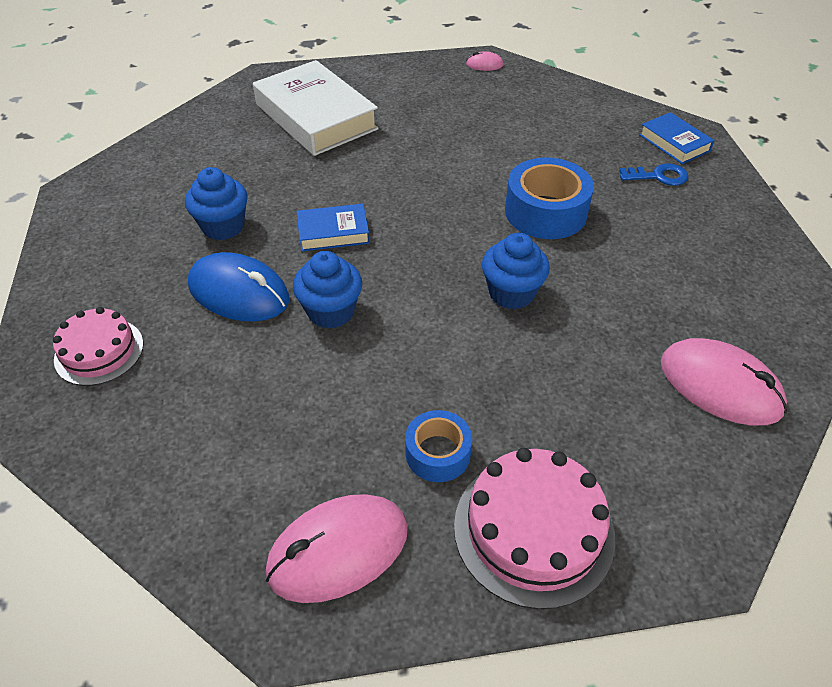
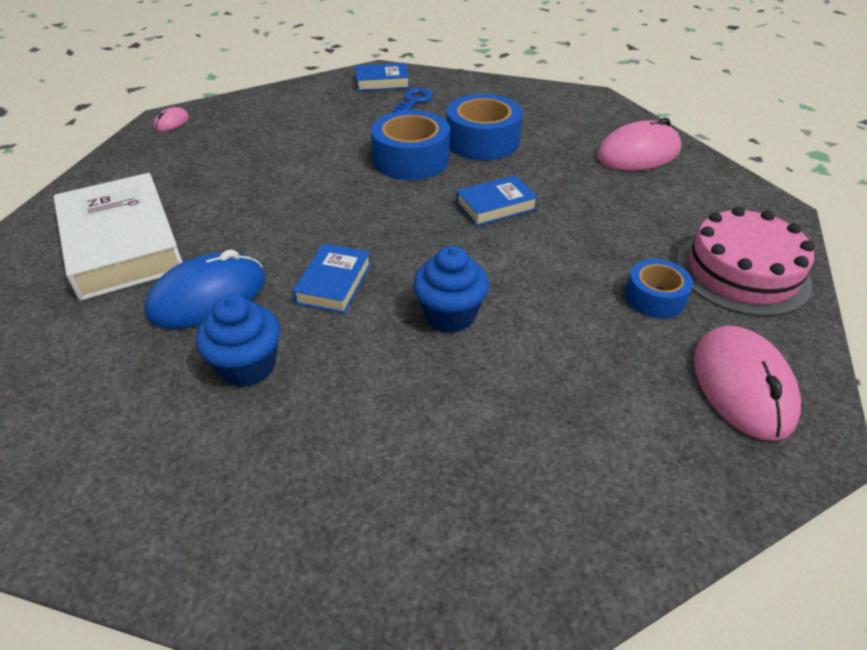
camera: 65 degrees left, 5 degrees down
(99, 351) = (390, 537): pink cake -> none
(239, 292) = (374, 378): blue mouse -> blue mouse (208, 296)
(316, 117) = (122, 244): white book -> white book turned 75 degrees clockwise
(511, 293) = (495, 206): blue cupcake -> blue book
(624, 249) = (482, 141): none -> blue tape

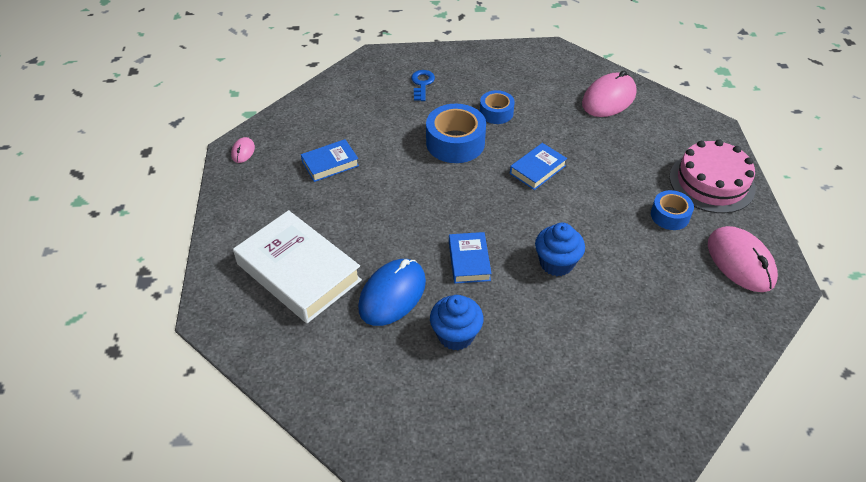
camera: 20 degrees left, 5 degrees up
(382, 82) = (384, 69): blue book -> blue book (330, 164)
(482, 141) = (496, 113): blue tape -> blue tape, size x0.60

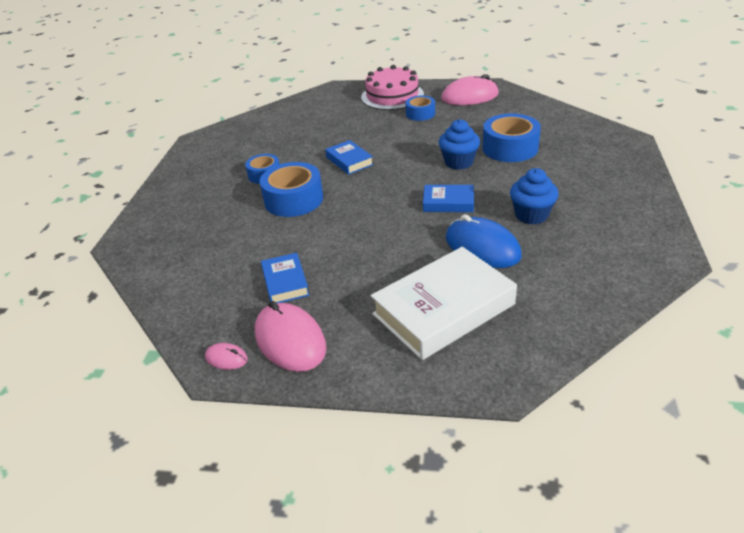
camera: 75 degrees left, 10 degrees down
(422, 84) = (193, 214): blue key -> none
(604, 311) = (510, 148): none -> blue tape
(609, 98) = (279, 122): pink mouse -> pink mouse (290, 340)

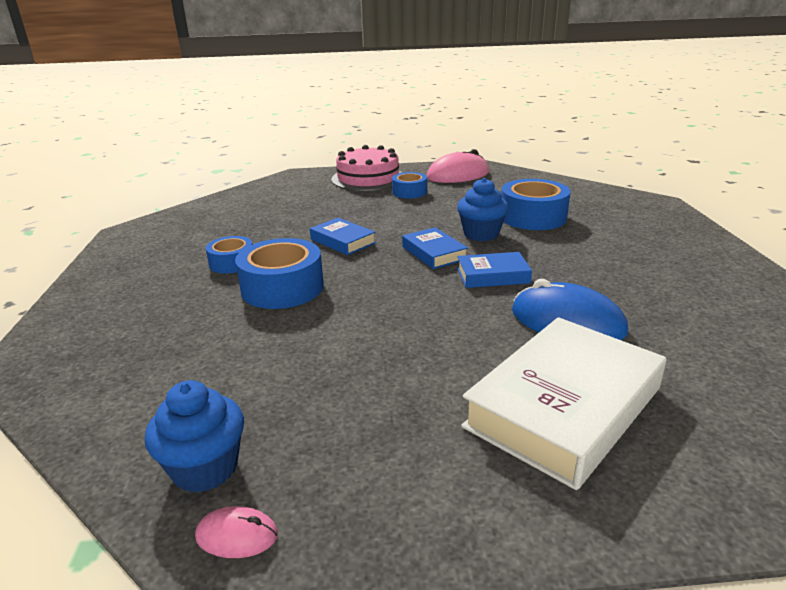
camera: 15 degrees left, 10 degrees down
(285, 282) = (305, 395): blue book -> blue book (434, 253)
(290, 340) = (344, 486): pink mouse -> none
(531, 215) = (604, 281): blue cupcake -> blue cupcake (205, 468)

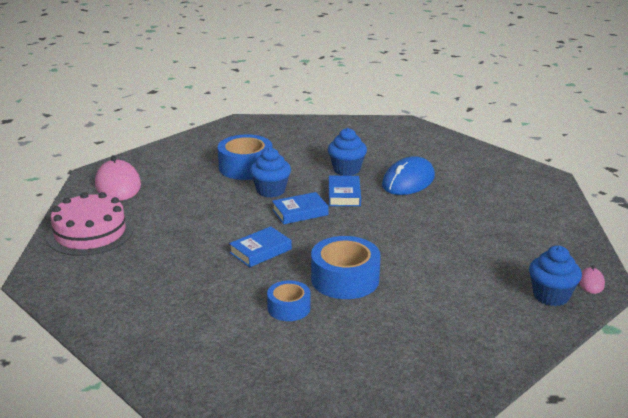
camera: 85 degrees left, 0 degrees up
(409, 192) = (152, 213): blue tape -> none
(564, 407) = (489, 195): white book -> none
(572, 273) = (346, 169): none -> blue cupcake

